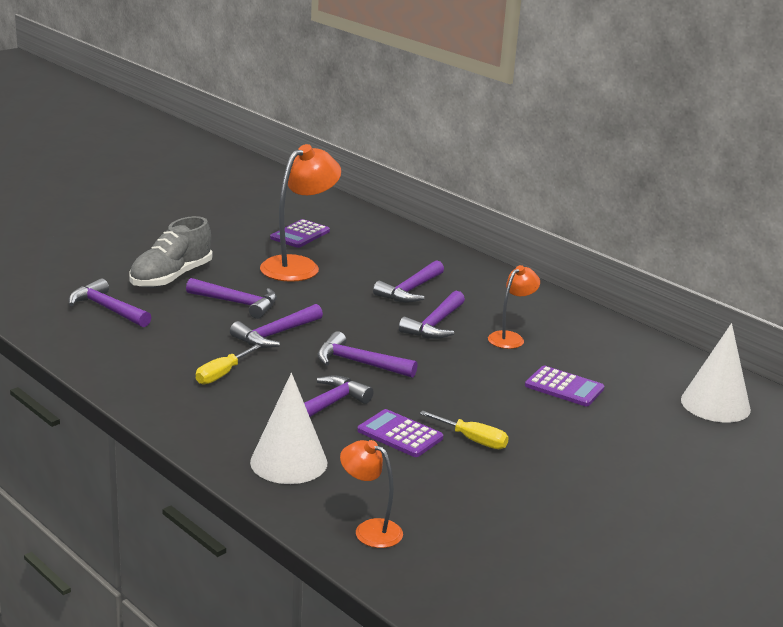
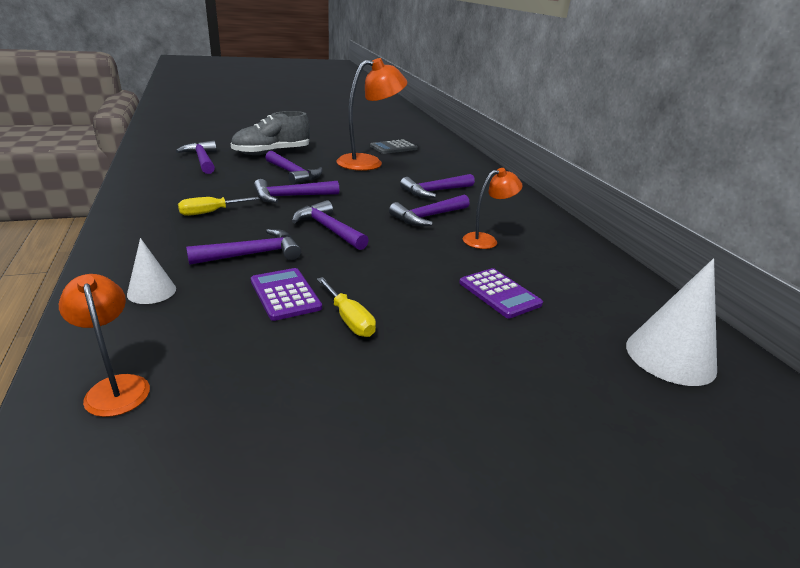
camera: 25 degrees right, 5 degrees up
(288, 462) = (151, 291): white cone -> white cone, size x0.57
(300, 235) = (393, 147): purple calculator -> grey calculator

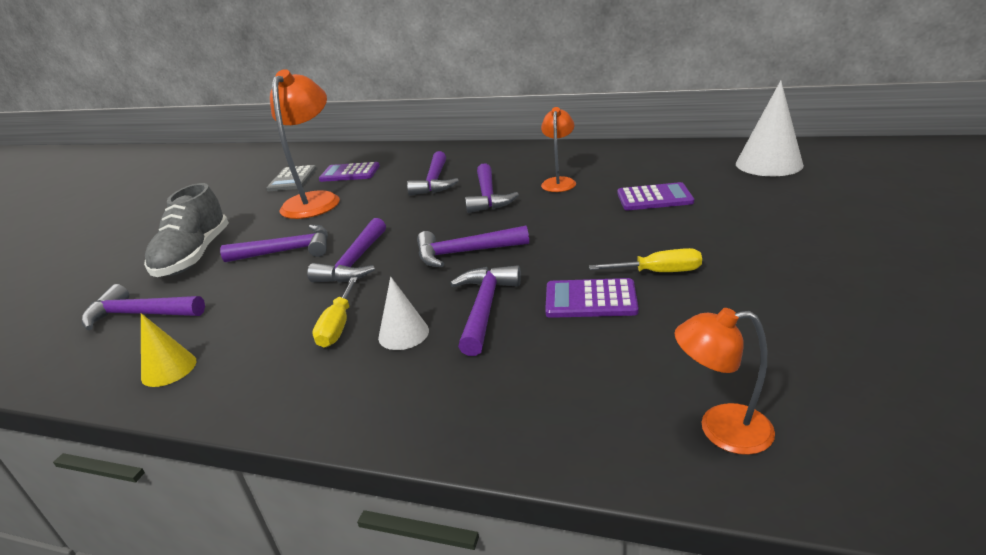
camera: 50 degrees left, 0 degrees up
(151, 291) = (523, 391): white cone -> white cone (403, 334)
(152, 182) = (169, 369): none -> yellow cone
(420, 161) = (350, 173): none -> purple calculator

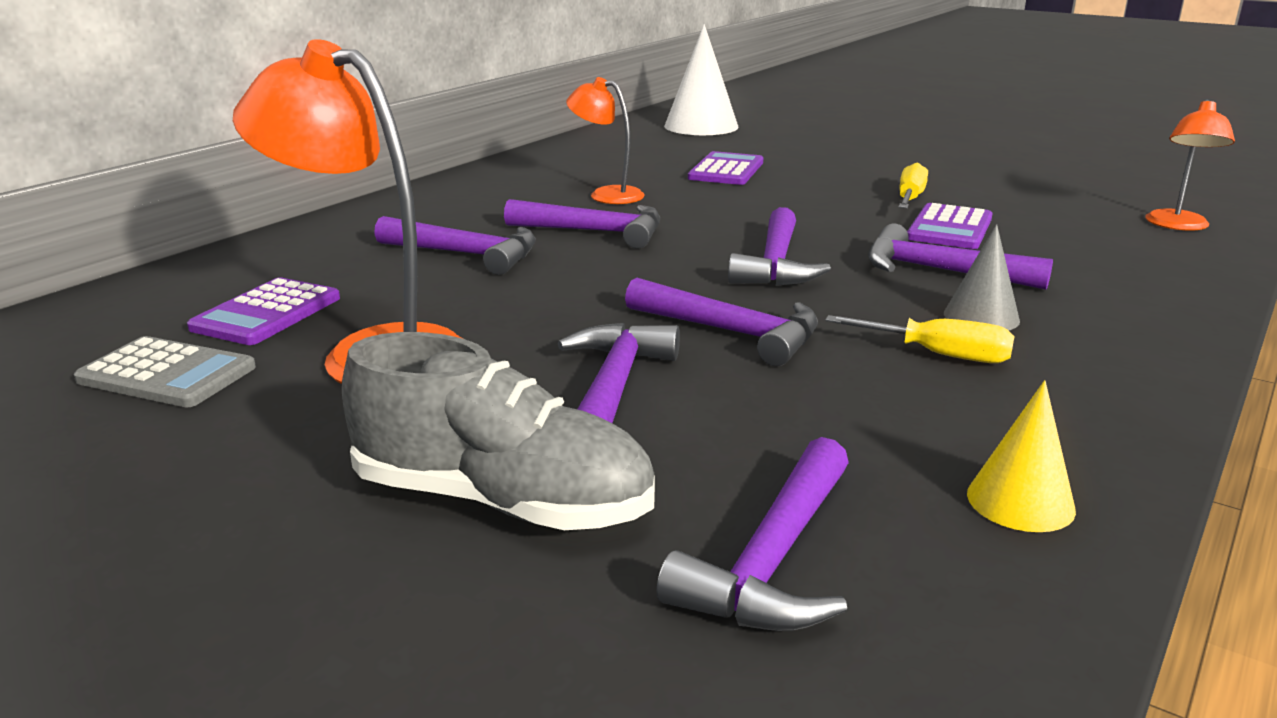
camera: 75 degrees left, 5 degrees down
(403, 334) = (981, 317): white cone -> grey cone

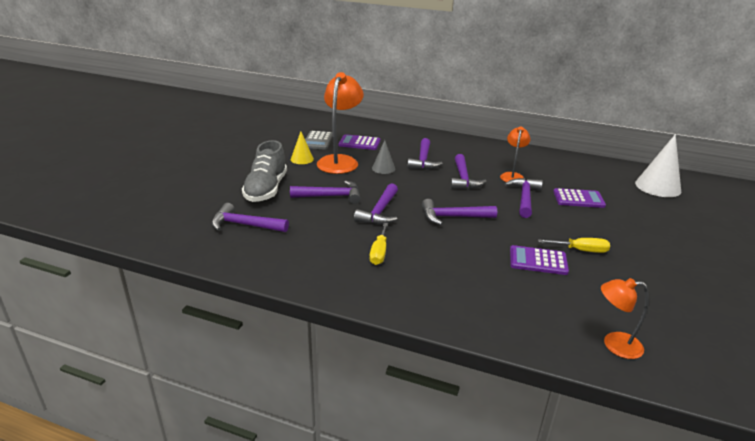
camera: 75 degrees right, 5 degrees up
(939, 271) = (471, 256): purple hammer -> purple hammer (524, 198)
(981, 317) = (422, 264): grey cone -> grey cone (383, 168)
(1020, 501) = (278, 263): yellow cone -> yellow cone (302, 159)

